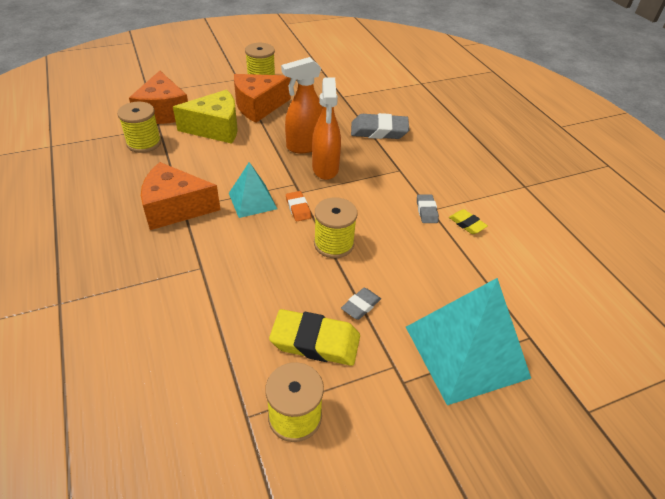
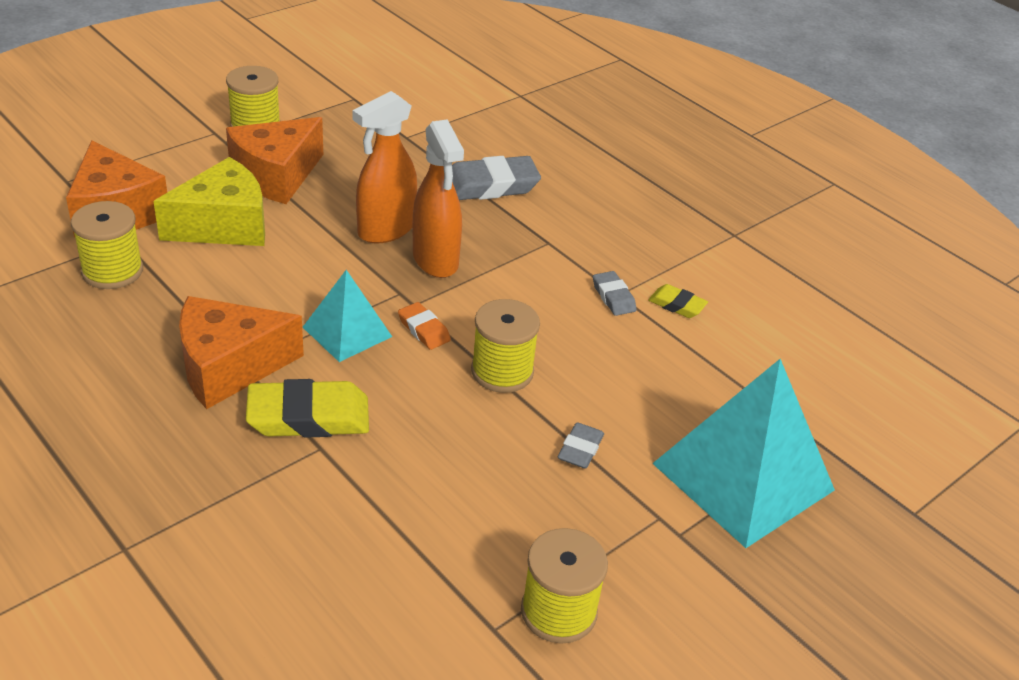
camera: 20 degrees left, 5 degrees down
(315, 341) = (540, 511): yellow eraser -> yellow eraser (308, 417)

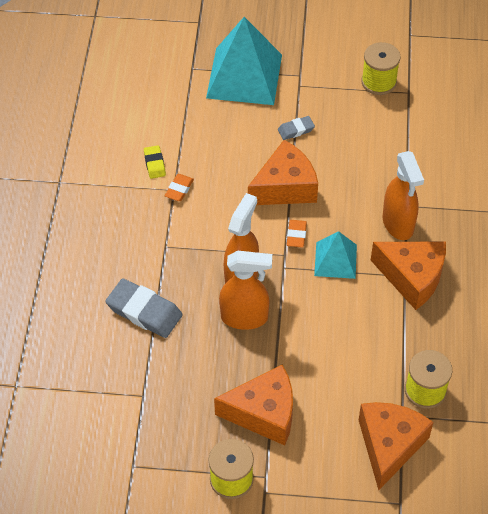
camera: 130 degrees left, 15 degrees up
(223, 225) = (334, 387): yellow cheese -> none
(308, 417) = (398, 224): yellow eraser -> orange spray bottle
(502, 371) = (285, 187): yellow spool -> orange cheese
(613, 297) = (179, 189): grey eraser -> orange eraser

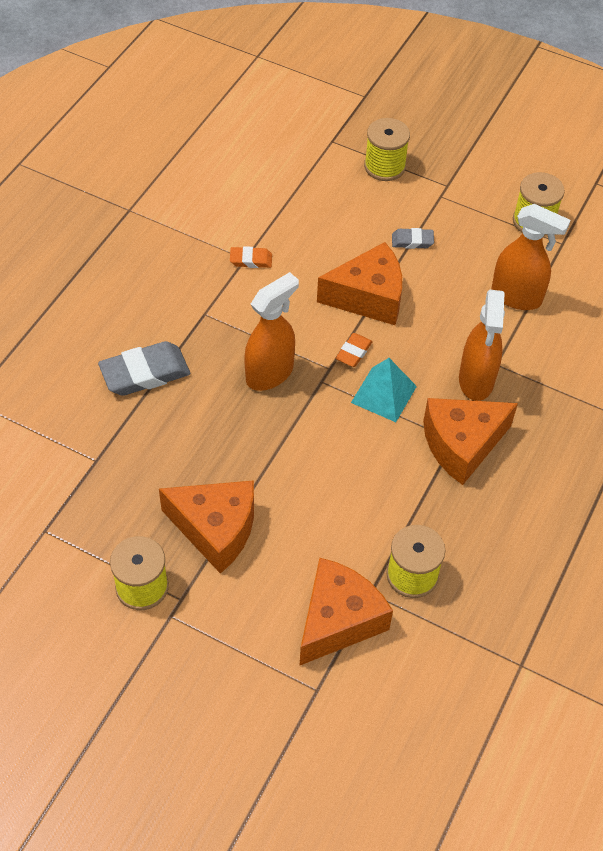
camera: 20 degrees right, 0 degrees up
(144, 311) = (145, 373): grey eraser -> grey eraser turned 75 degrees counterclockwise
(154, 164) = (239, 225): yellow eraser -> none
(179, 189) = (251, 260): orange eraser -> orange eraser turned 45 degrees clockwise
(244, 76) = (384, 166): turquoise pyramid -> yellow spool
(245, 317) = (249, 419): orange spray bottle -> orange spray bottle (516, 297)
(412, 277) = (462, 445): orange cheese -> orange cheese turned 105 degrees clockwise

